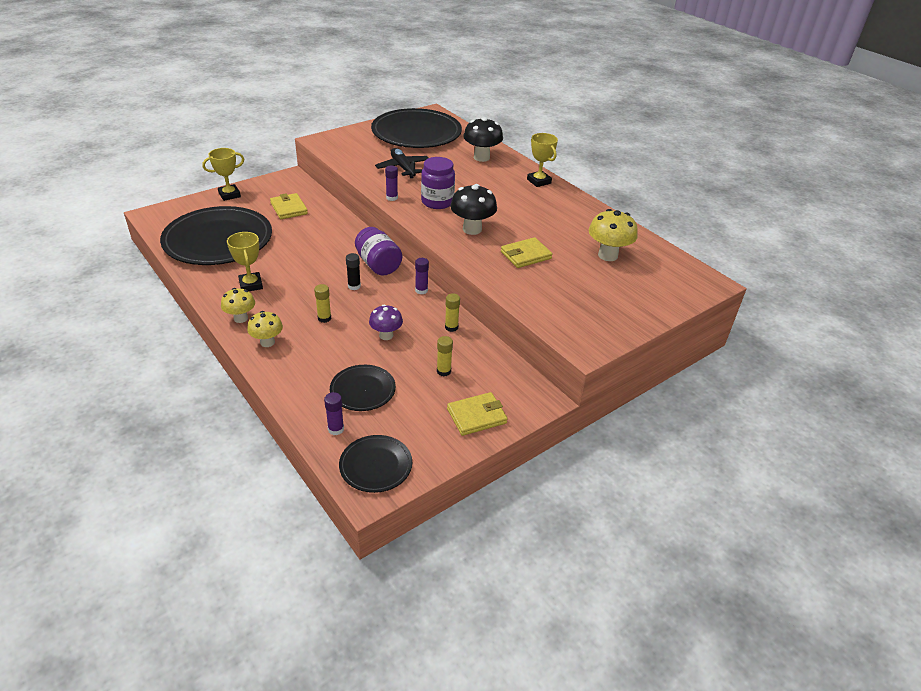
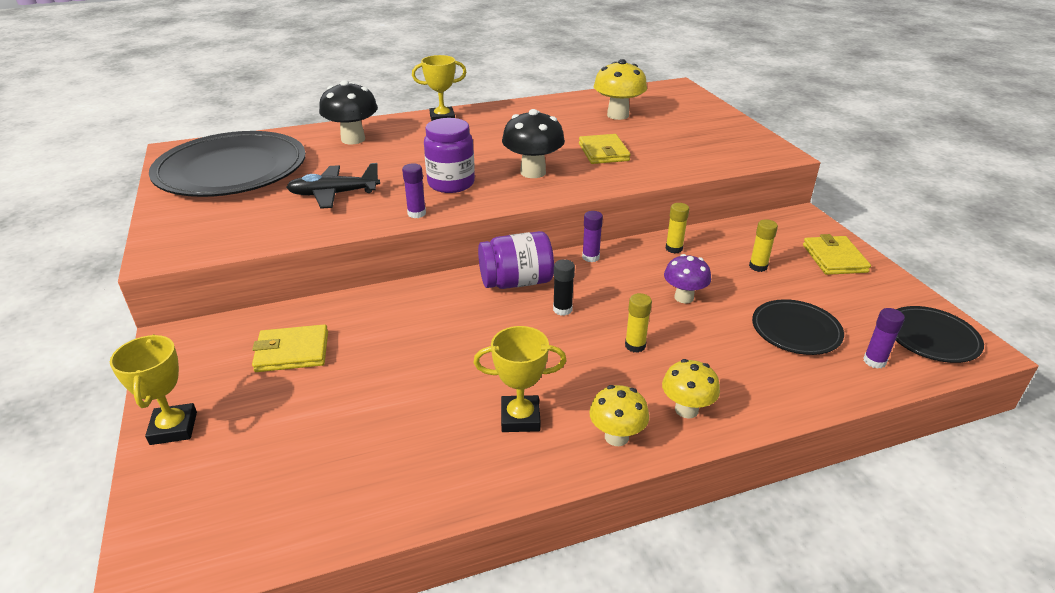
camera: 70 degrees left, 5 degrees down
(218, 240) = (345, 454): black plate -> none

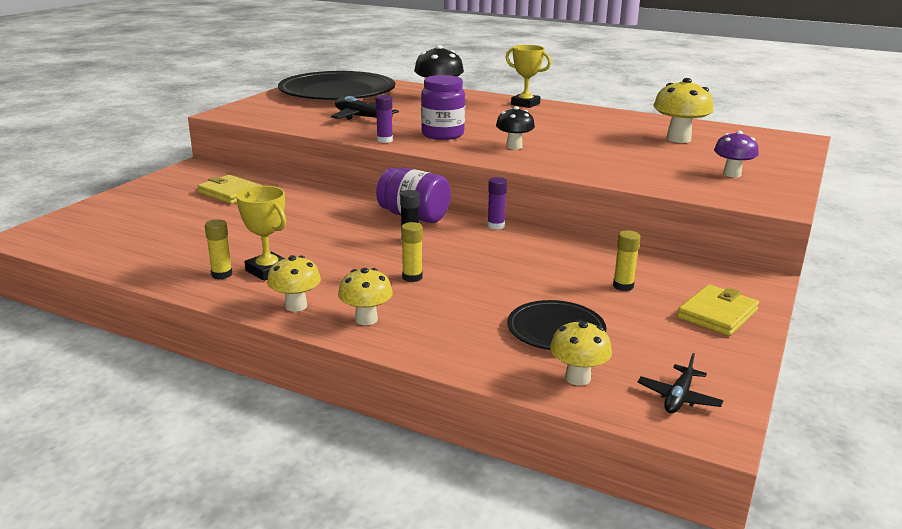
camera: 45 degrees right, 10 degrees down
(173, 428) = (128, 196): yellow trophy -> none
(533, 172) = (514, 146): black mushroom -> black mushroom, size x0.65
(603, 152) = (601, 154): yellow wallet -> none
(674, 248) = (575, 247): yellow glue stick -> yellow glue stick (222, 274)
(684, 297) = (511, 273): purple mushroom -> purple mushroom (732, 174)
(874, 361) = (577, 378): purple glue stick -> yellow mushroom
(931, 337) = (678, 397): black plate -> black plane

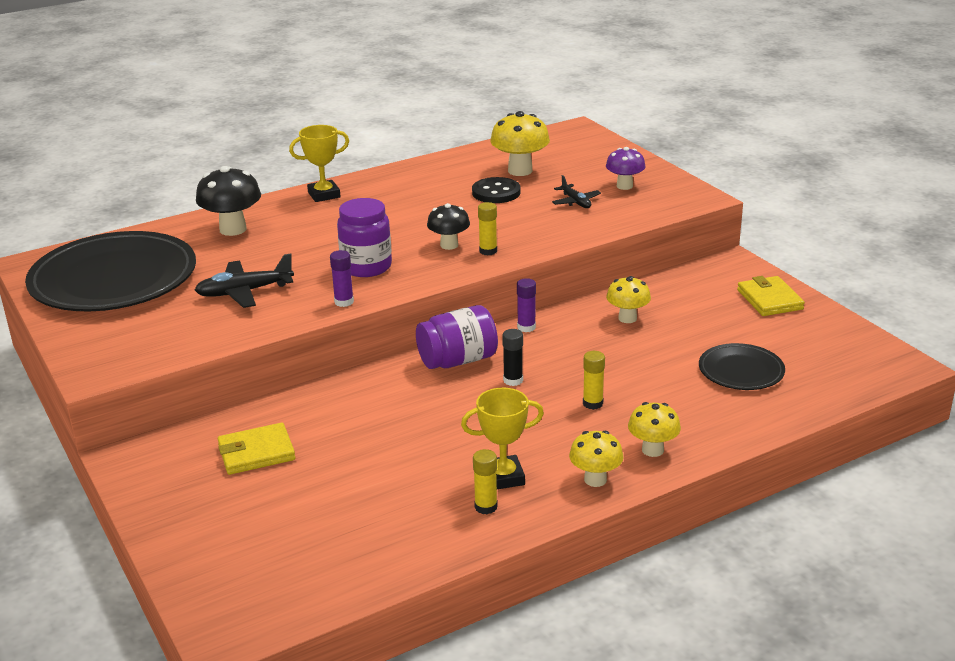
camera: 55 degrees left, 5 degrees up
(577, 378) = (814, 388): yellow mushroom -> yellow mushroom (627, 318)
(623, 286) = (696, 316): yellow glue stick -> yellow glue stick (488, 251)
(625, 140) = (496, 192): none -> black button
(678, 397) = (864, 361): black plane -> black plane (576, 202)

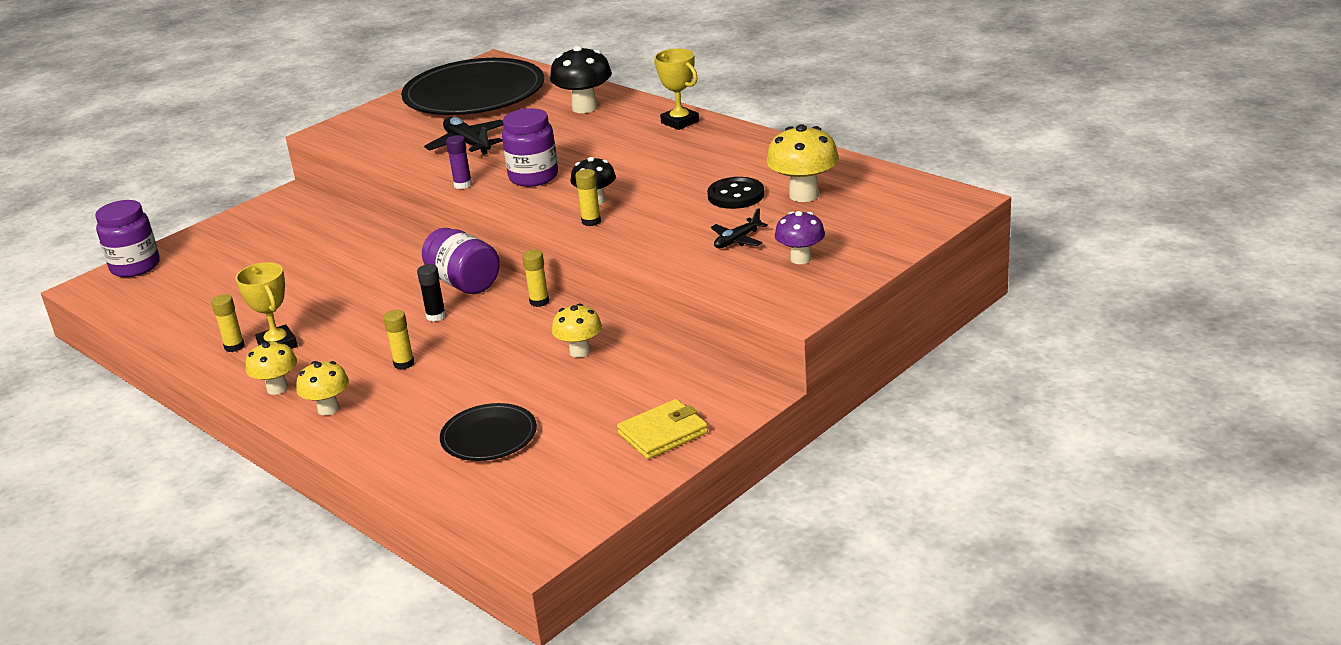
camera: 75 degrees right, 0 degrees up
(204, 589) = (135, 267): none -> purple jar
(256, 452) = (301, 238): yellow wallet -> none
(526, 327) = (539, 302): purple glue stick -> yellow glue stick

